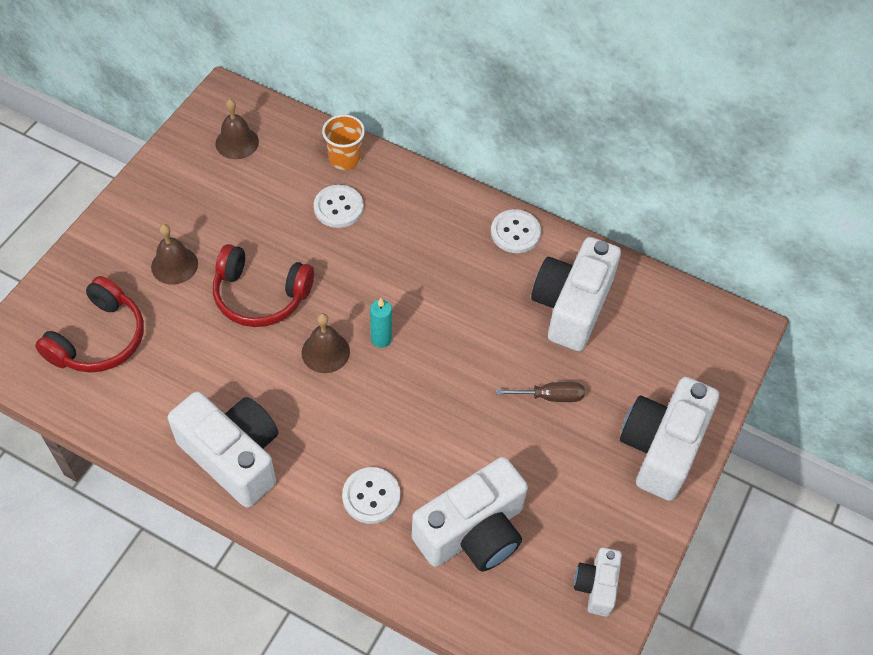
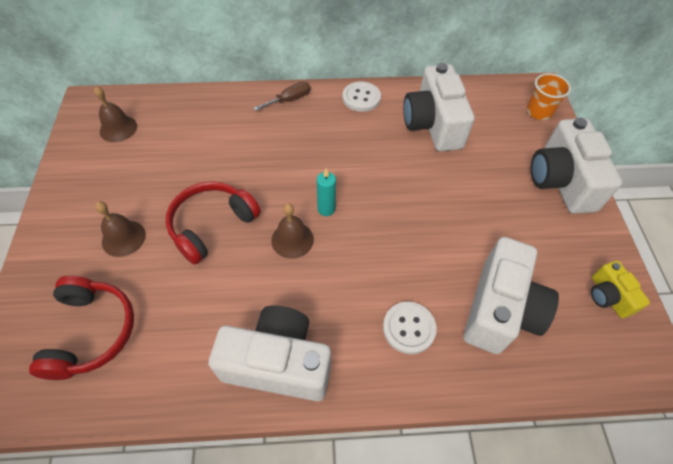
camera: 30 degrees left, 0 degrees up
(260, 296) = (212, 225): red headphones -> red headphones turned 150 degrees clockwise
(338, 207) = (228, 137): white button -> none
(345, 158) = (209, 104): orange cup -> orange cup (539, 112)
(550, 396) = (468, 186): brown screwdriver -> brown screwdriver (289, 100)
(596, 586) = (608, 296): white camera -> yellow camera

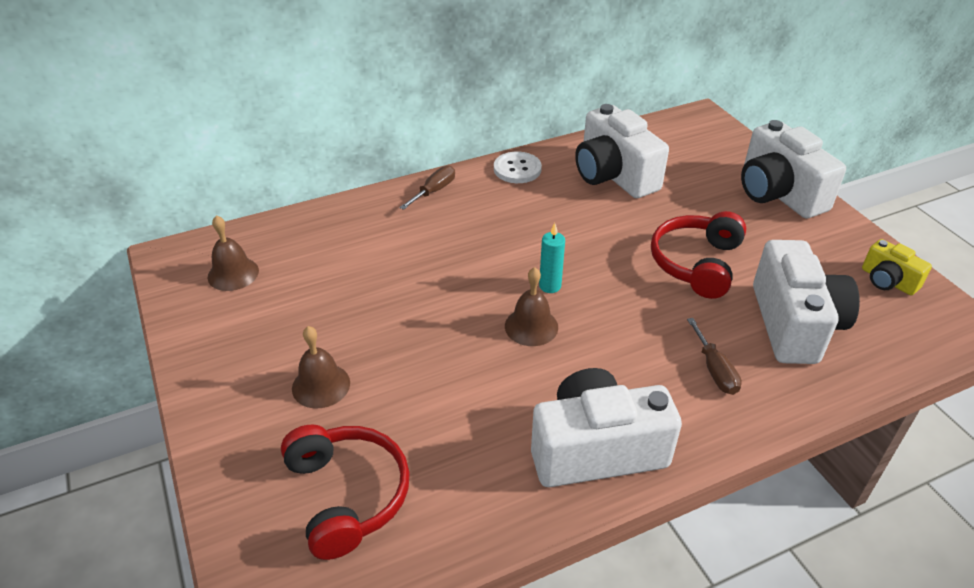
camera: 20 degrees left, 15 degrees down
(212, 225) = (425, 340): red headphones -> red headphones (696, 263)
(409, 328) = (714, 370): white button -> brown screwdriver
(539, 112) = (715, 137): orange cup -> none

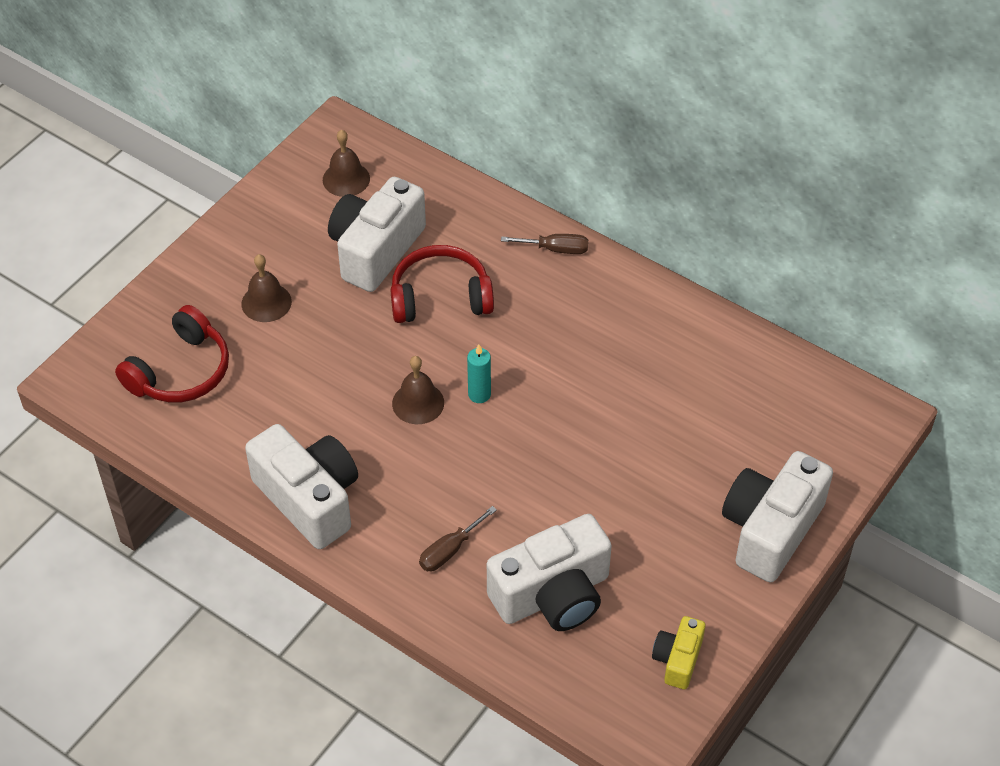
camera: 60 degrees right, 10 degrees up
(517, 169) = (641, 295): white button -> none
(613, 175) = (693, 377): white camera -> white camera (375, 250)
(696, 263) = (591, 493): red headphones -> red headphones (440, 297)

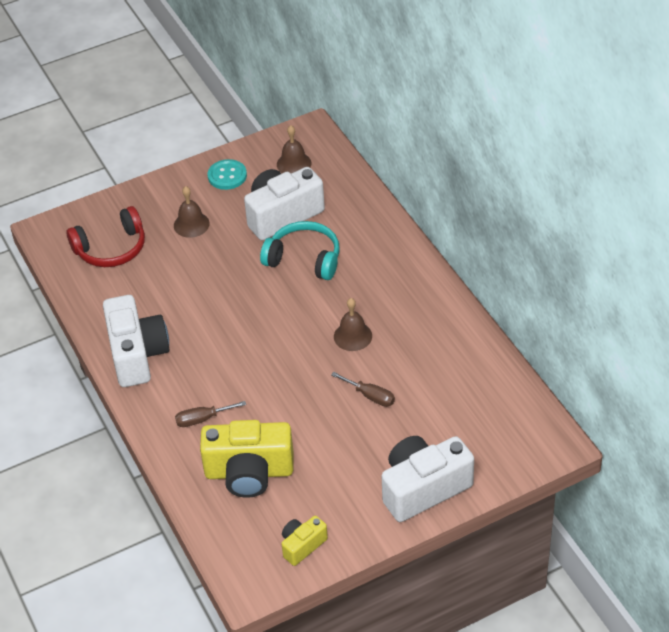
camera: 30 degrees right, 5 degrees down
(271, 223) = (227, 176): none -> turquoise button
(418, 403) = (244, 320): brown bell -> brown bell (353, 336)
(440, 297) = (304, 259): red headphones -> turquoise headphones
(479, 394) = (287, 329): turquoise candle -> none
(553, 595) = (249, 472): white camera -> yellow camera
(555, 249) = (402, 254): brown screwdriver -> brown screwdriver (370, 396)

